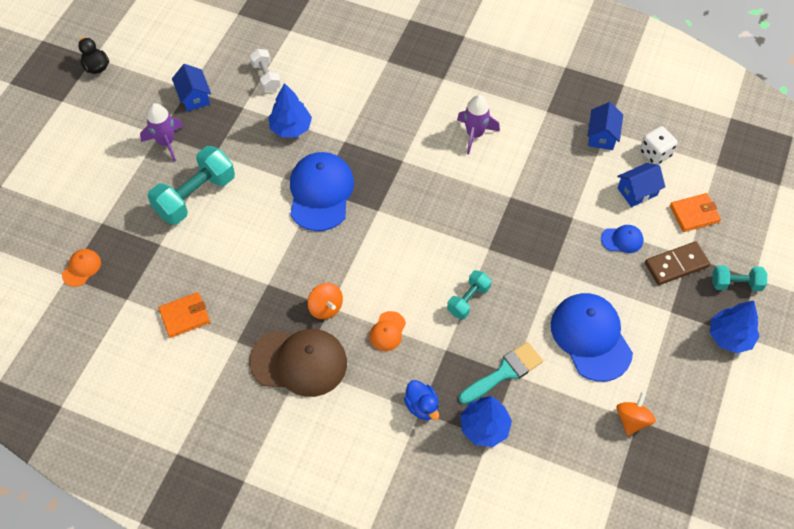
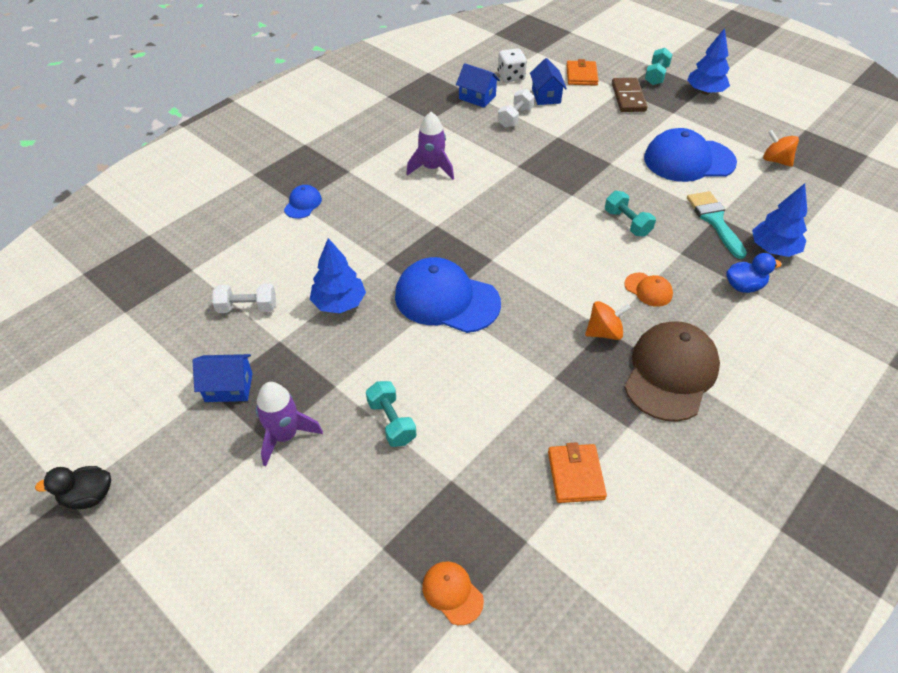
camera: 70 degrees left, 10 degrees down
(195, 196) = (391, 422): turquoise dumbbell -> turquoise dumbbell, size x0.56
(585, 175) = (515, 117): none -> white dumbbell
(622, 239) = (592, 117): blue cap -> blue cap (303, 204)

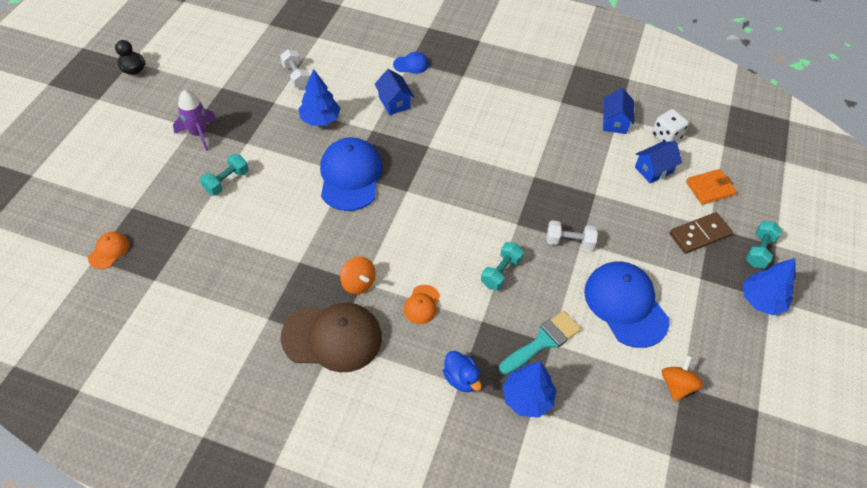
camera: 65 degrees right, 5 degrees up
(229, 387) = (227, 94): blue house -> blue house (394, 102)
(432, 168) = (495, 122): purple rocket -> none
(515, 117) = (603, 156): white dumbbell -> white dumbbell (569, 241)
(575, 475) = (214, 295): orange wallet -> none
(656, 75) = (759, 251): turquoise dumbbell -> turquoise dumbbell turned 60 degrees counterclockwise

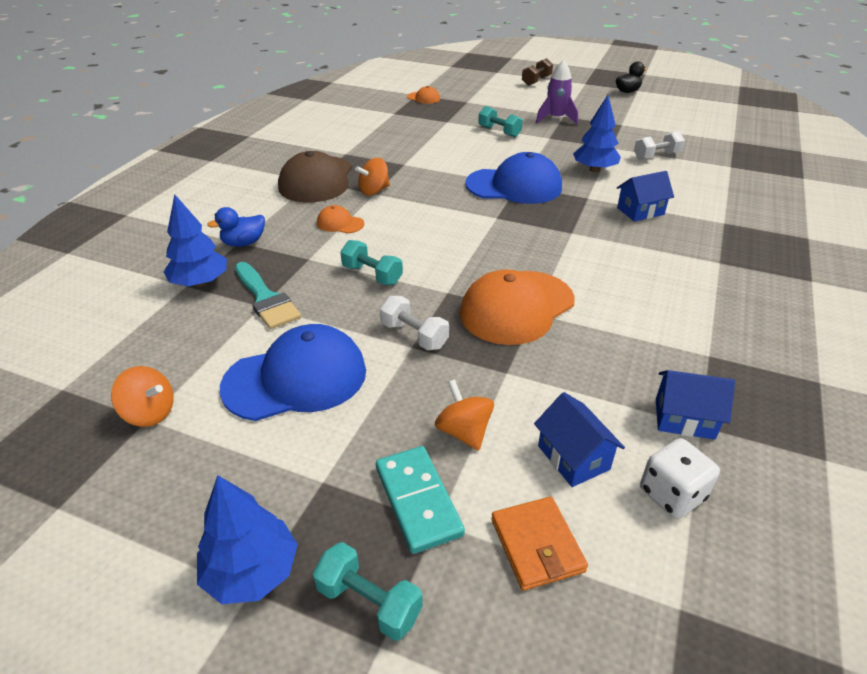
camera: 95 degrees right, 15 degrees down
(78, 140) = (536, 81): none -> brown dumbbell
(411, 64) = (718, 223): blue cap -> none
(529, 185) = (517, 307): none -> orange cap
(569, 241) = (414, 335): white dumbbell -> white dumbbell turned 60 degrees counterclockwise
(648, 215) = (464, 432): none -> orange spinning top
(699, 234) = (418, 500): brown domino -> turquoise domino

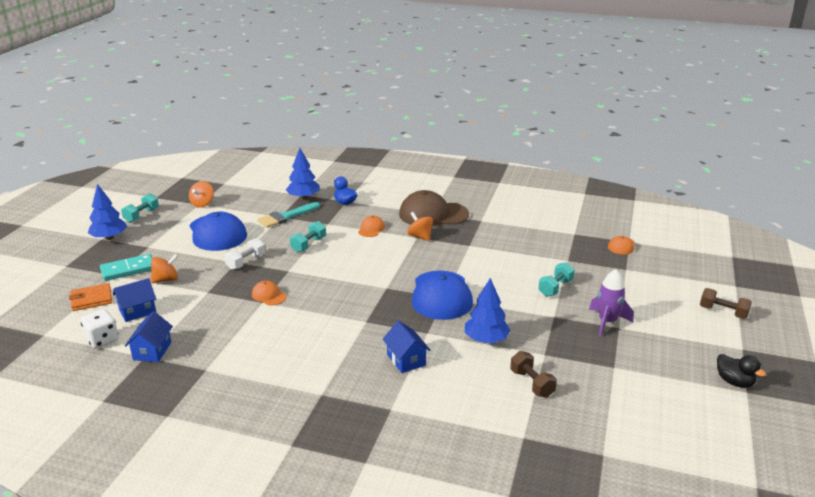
camera: 85 degrees right, 10 degrees down
(369, 602) = (84, 262): turquoise dumbbell -> turquoise dumbbell (142, 215)
(517, 307) = (269, 295): orange cap -> orange cap, size x0.46
(656, 156) = (531, 383): white dumbbell -> brown dumbbell

